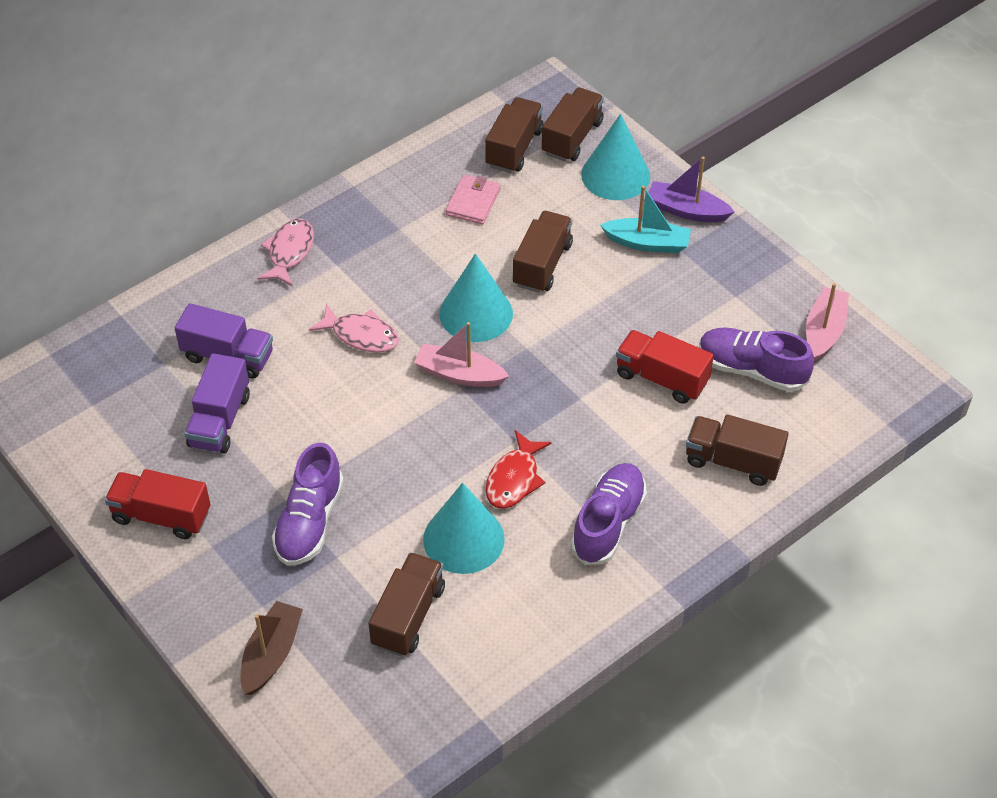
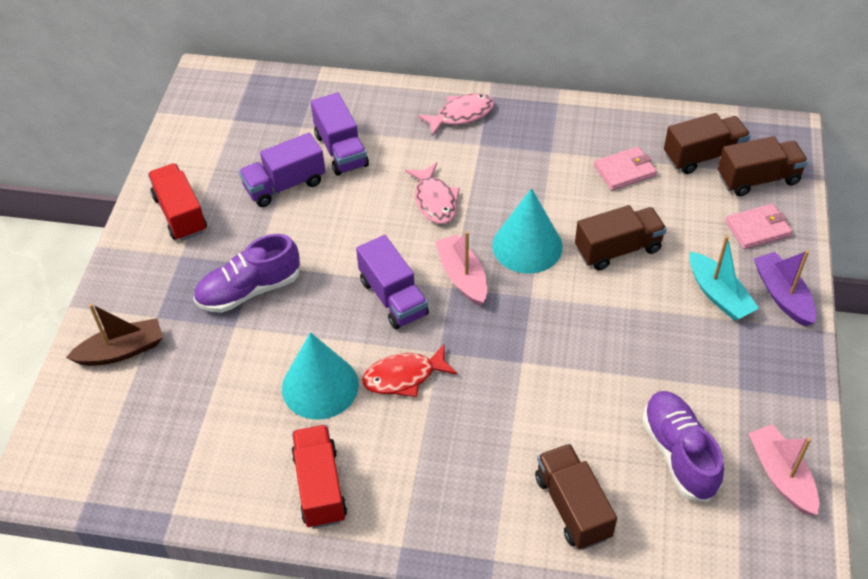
camera: 50 degrees right, 0 degrees up
(408, 616) = (222, 403): brown truck -> none
(429, 432) = (393, 297): none -> purple truck
(608, 523) = (424, 465): purple shoe -> none
(615, 175) = (757, 229): turquoise cone -> pink wallet
(661, 378) = (599, 399): red truck -> red truck (320, 486)
(824, 331) = (781, 476): pink boat -> pink boat turned 90 degrees counterclockwise

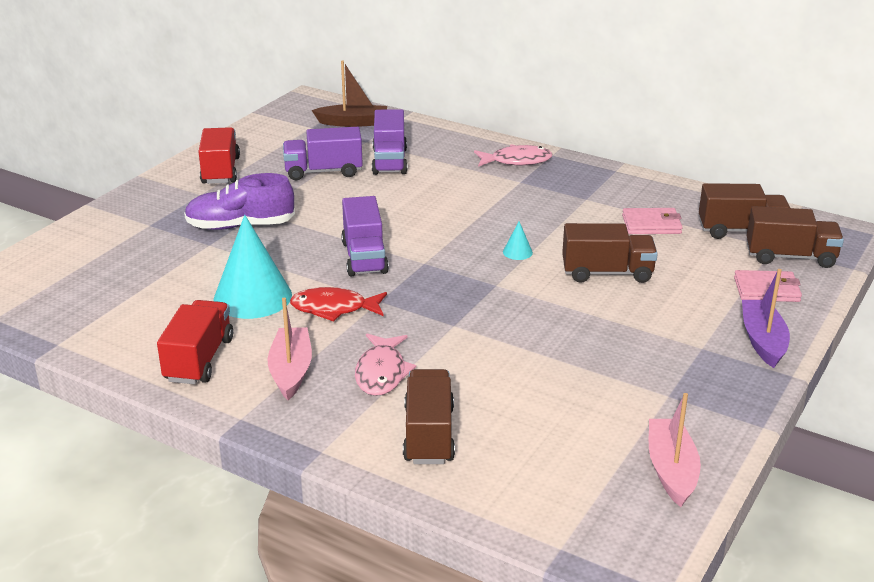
camera: 20 degrees right, 20 degrees down
(122, 351) = (103, 238): brown boat -> brown boat (353, 122)
(435, 200) = (451, 207): pink fish -> pink fish (381, 373)
(462, 276) = (439, 258): pink boat -> pink boat (291, 371)
(527, 246) = (517, 252): turquoise cone -> turquoise cone, size x0.41
(679, 453) = (569, 425): purple shoe -> none
(718, 295) = (692, 325): turquoise boat -> none

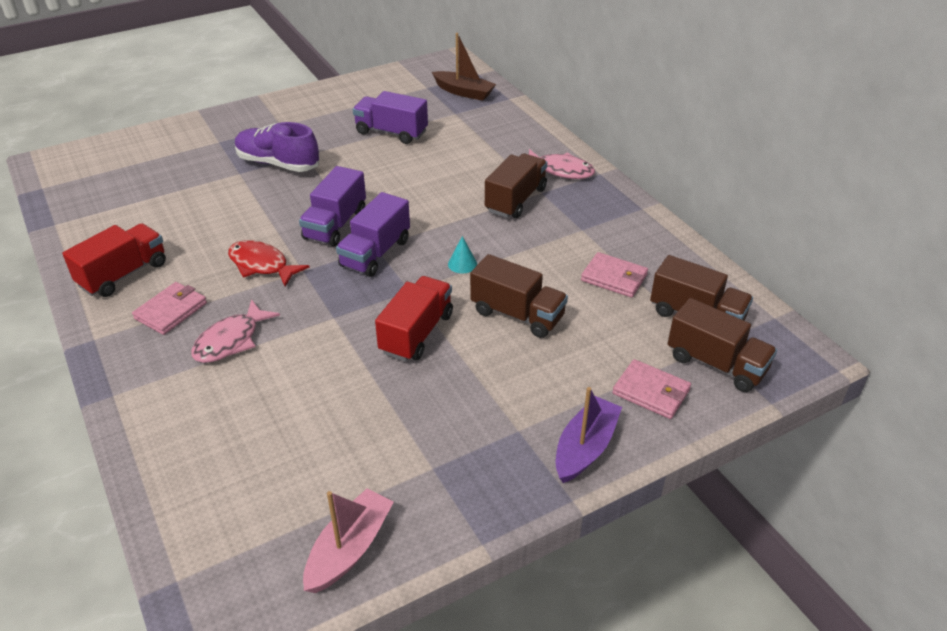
camera: 30 degrees right, 10 degrees up
(220, 171) = (317, 108): red truck -> red truck (416, 333)
(252, 297) = (217, 232): turquoise cone -> none
(291, 371) = (171, 311): pink boat -> pink wallet
(389, 161) = (453, 138): purple truck -> purple truck (375, 253)
(429, 435) = (200, 416): brown truck -> brown truck (515, 200)

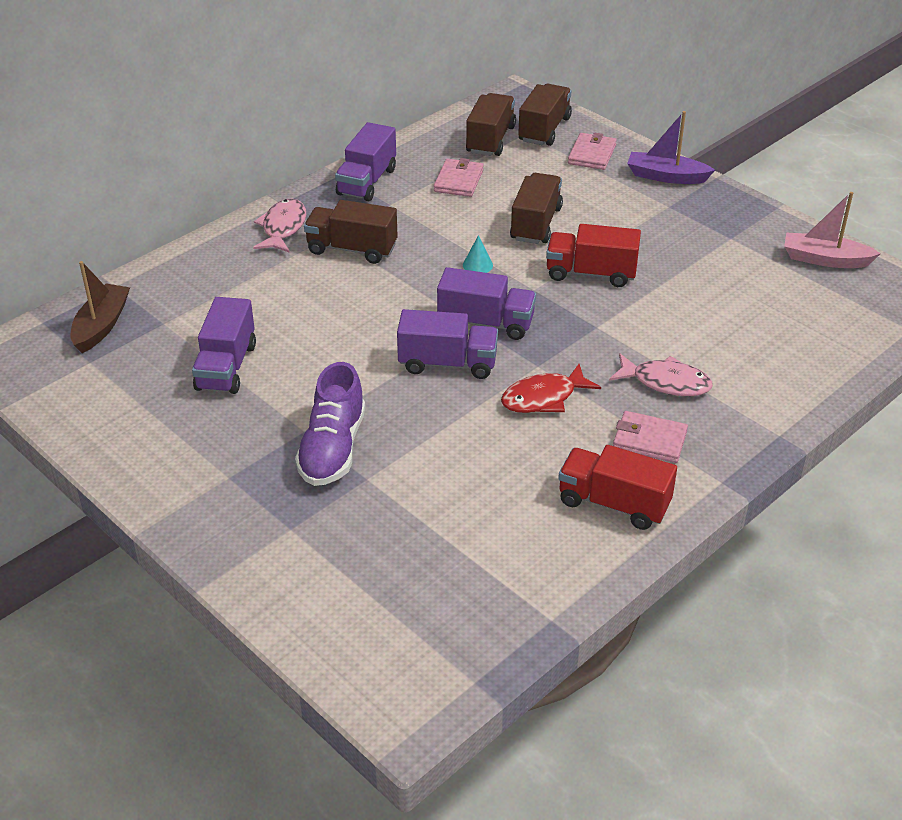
camera: 105 degrees left, 0 degrees up
(262, 265) = (543, 398): red fish -> red fish turned 45 degrees clockwise
(625, 221) = (367, 182): none -> purple truck

